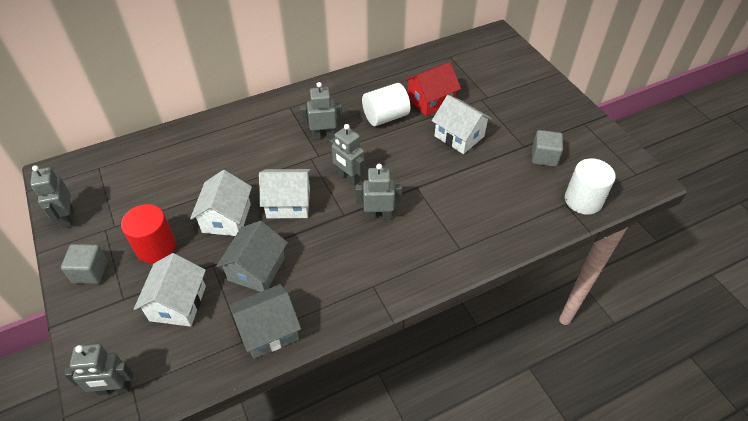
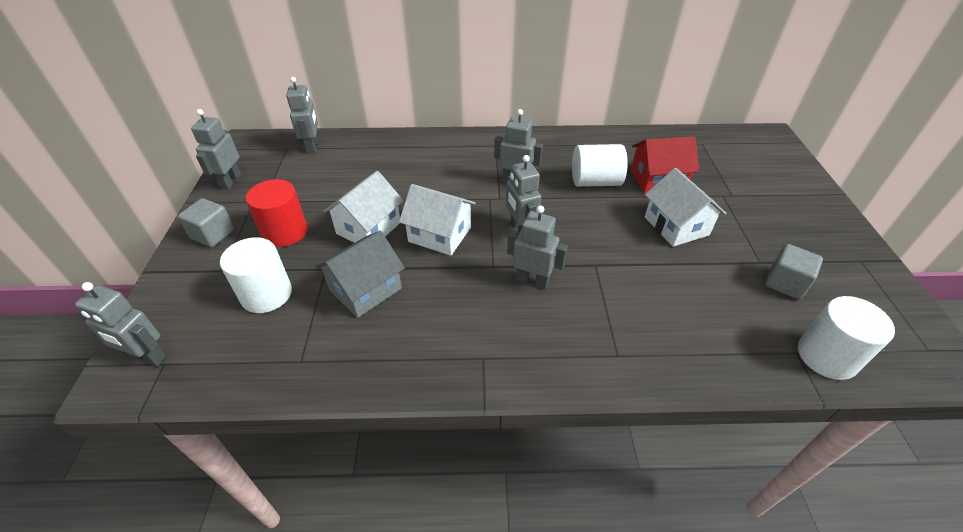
camera: 25 degrees right, 5 degrees down
(123, 158) = (312, 146): none -> grey robot
(178, 303) = (266, 294): white house -> white cylinder
(268, 330) = (335, 361): grey house -> none

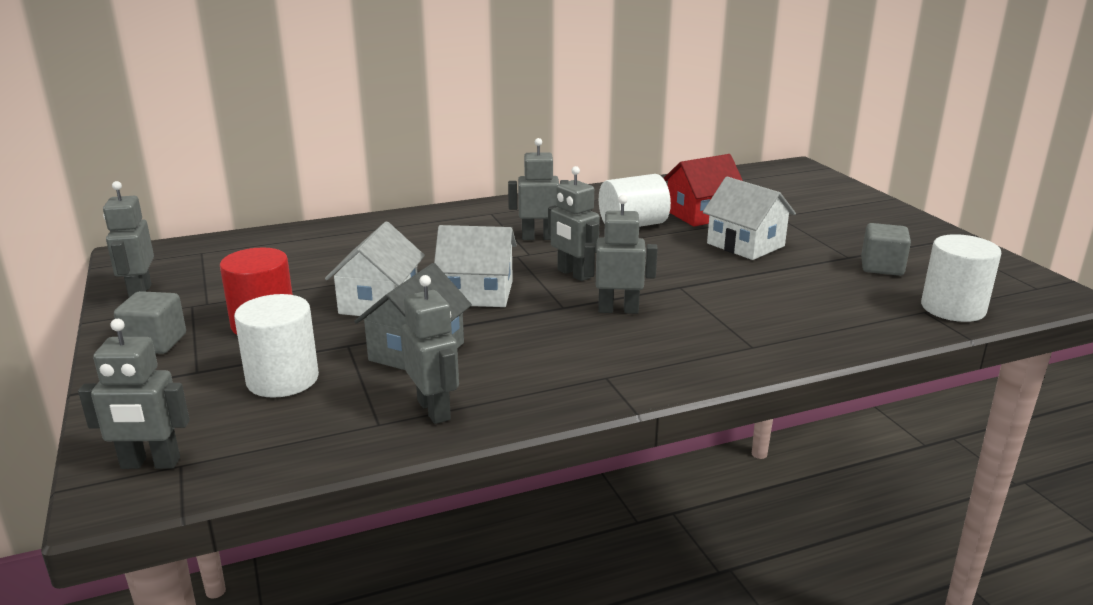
camera: 20 degrees left, 20 degrees down
(312, 146) = (240, 246): grey robot -> grey robot (434, 410)

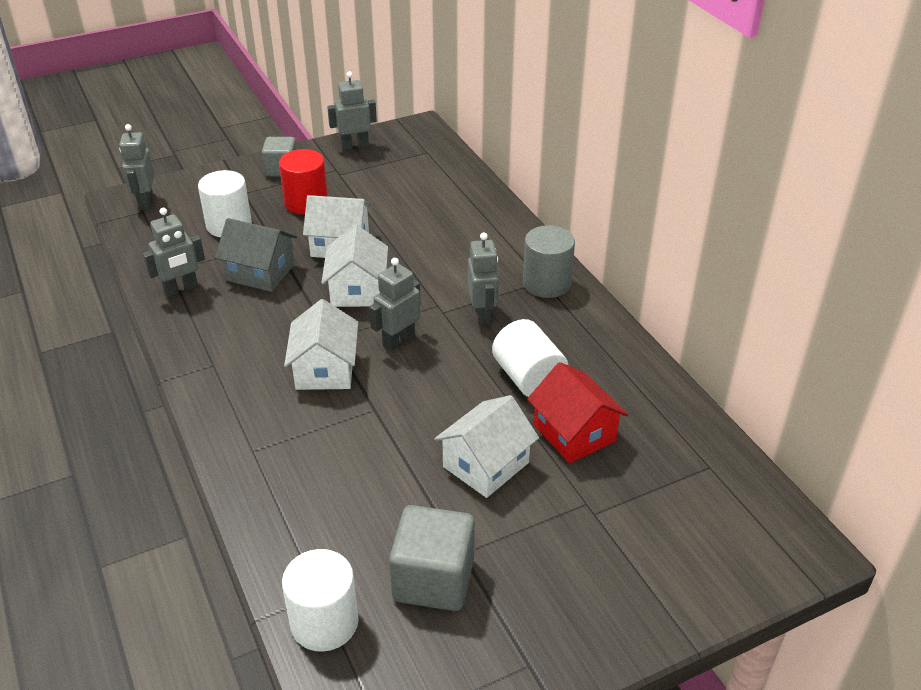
camera: 85 degrees right, 15 degrees up
(496, 212) = (546, 283): none -> grey cylinder
(618, 310) = (325, 369): grey robot -> white house
(882, 267) = (433, 579): grey cube -> grey cube, size x1.53

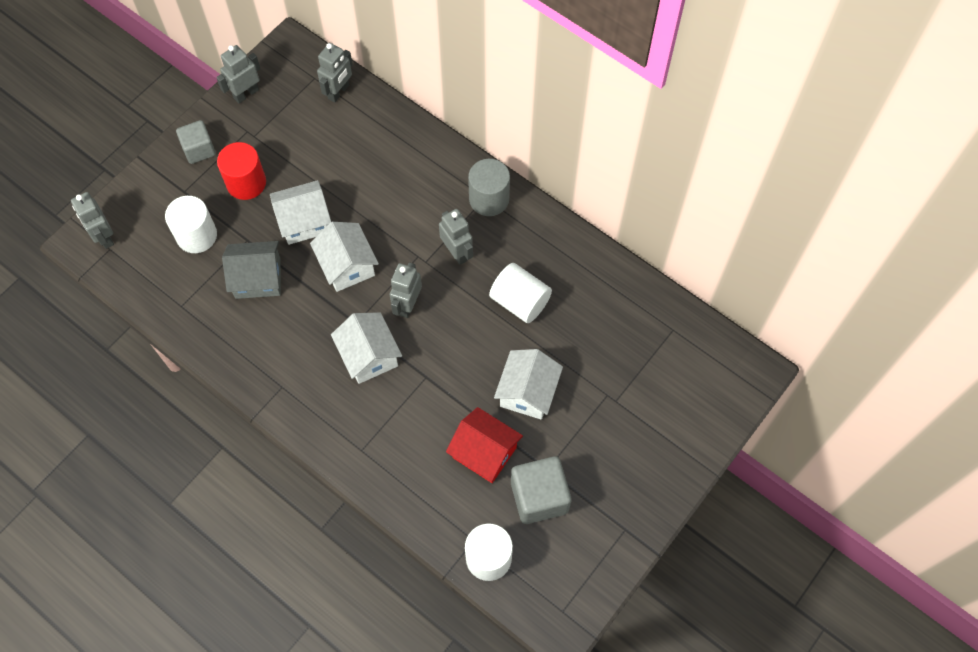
camera: 25 degrees left, 25 degrees up
(181, 289) = (205, 323): grey robot -> grey robot (339, 92)
(574, 433) = (574, 339): red house -> red house (484, 452)

